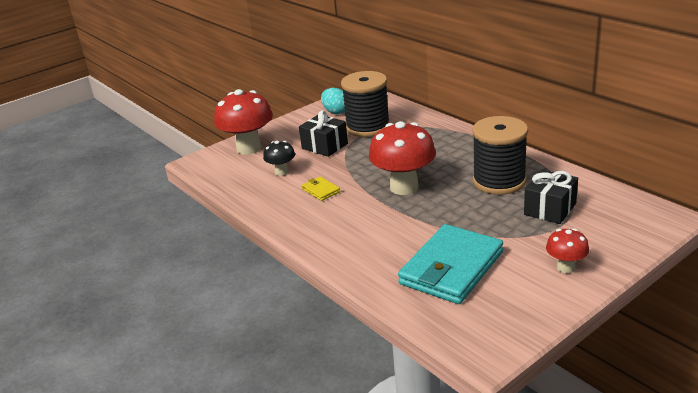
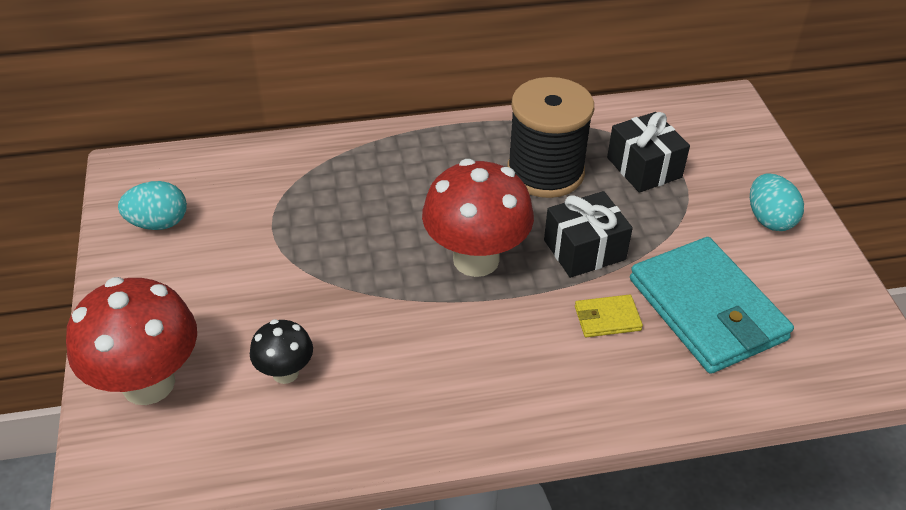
camera: 65 degrees left, 15 degrees up
(321, 190) = (396, 350): yellow wallet -> yellow wallet (607, 318)
(325, 146) = (259, 286): black gift -> black gift (584, 250)
(368, 127) = (256, 213): black spool -> none
(565, 267) = (769, 219): red mushroom -> turquoise egg

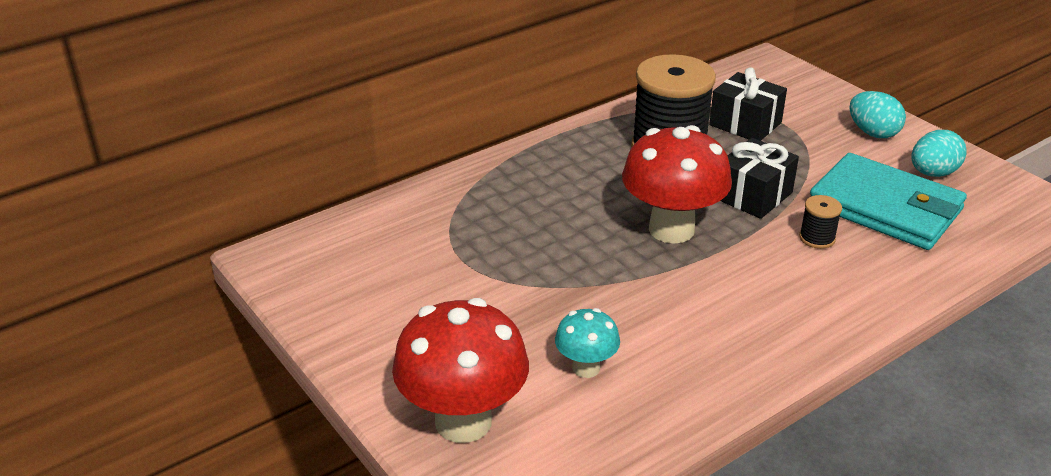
camera: 25 degrees left, 10 degrees down
(158, 223) = (346, 291): turquoise egg -> turquoise egg (932, 173)
(285, 372) = (586, 368): black mushroom -> turquoise mushroom
(607, 318) = (817, 238): yellow wallet -> black spool

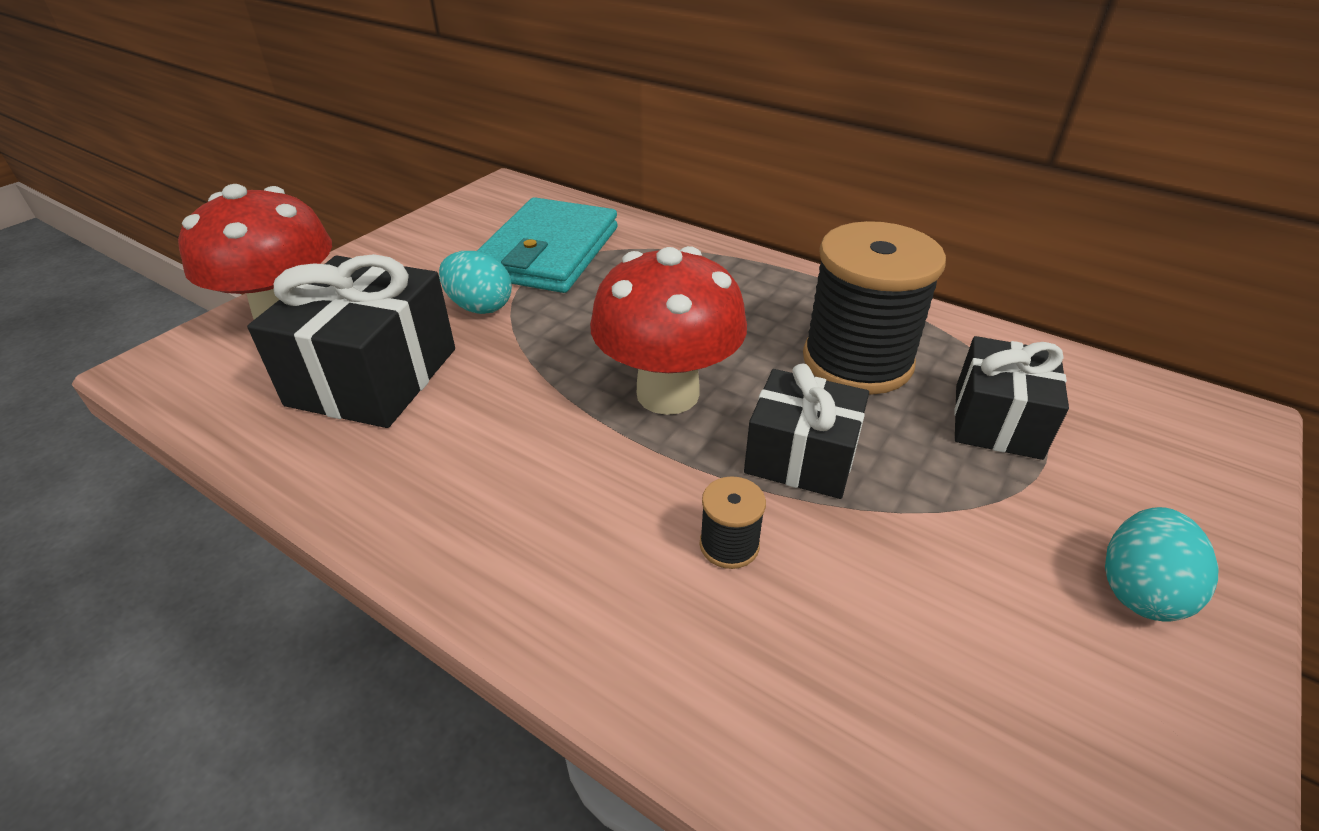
camera: 70 degrees right, 5 degrees up
(586, 368) = (373, 376): turquoise mushroom -> black gift
(885, 208) = (884, 633): turquoise wallet -> turquoise wallet (548, 252)
(932, 173) = (1077, 710): turquoise egg -> turquoise egg (479, 307)

